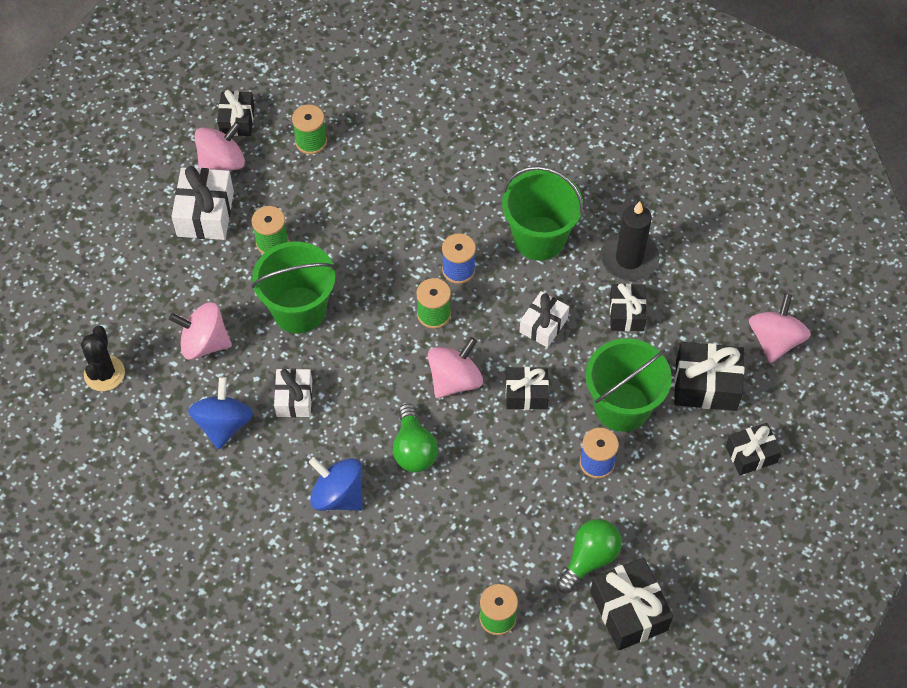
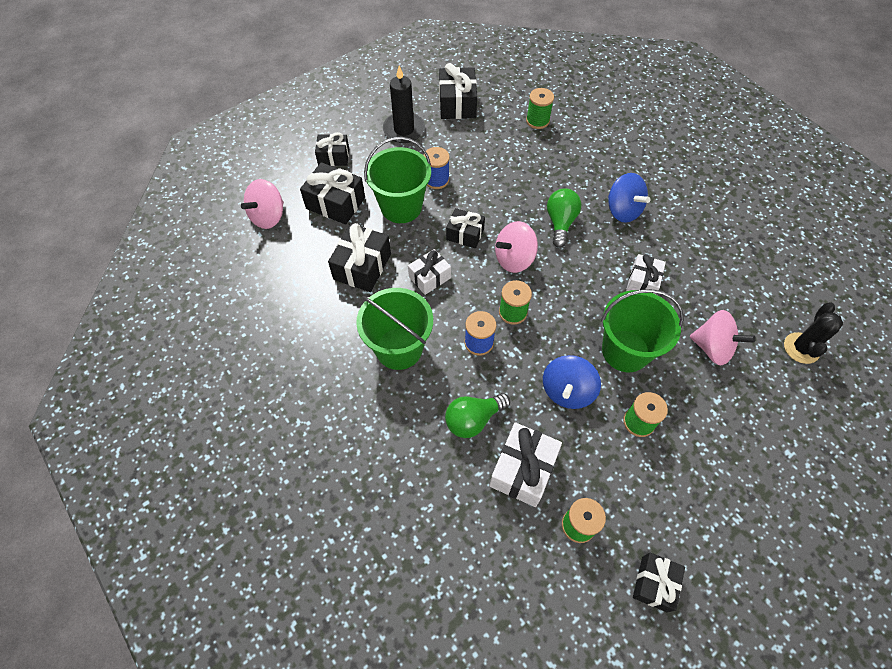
camera: 160 degrees left, 0 degrees up
(205, 214) = (700, 475): white gift -> white gift (523, 470)
(222, 162) = (677, 532): pink spinning top -> none
(223, 424) = (702, 280): blue spinning top -> blue spinning top (567, 391)
(589, 559) = (468, 133): green light bulb -> green light bulb (473, 419)
(626, 313) = (362, 266): black gift -> black gift, size x1.53
(629, 258) = (335, 307): black candle -> black candle (404, 130)

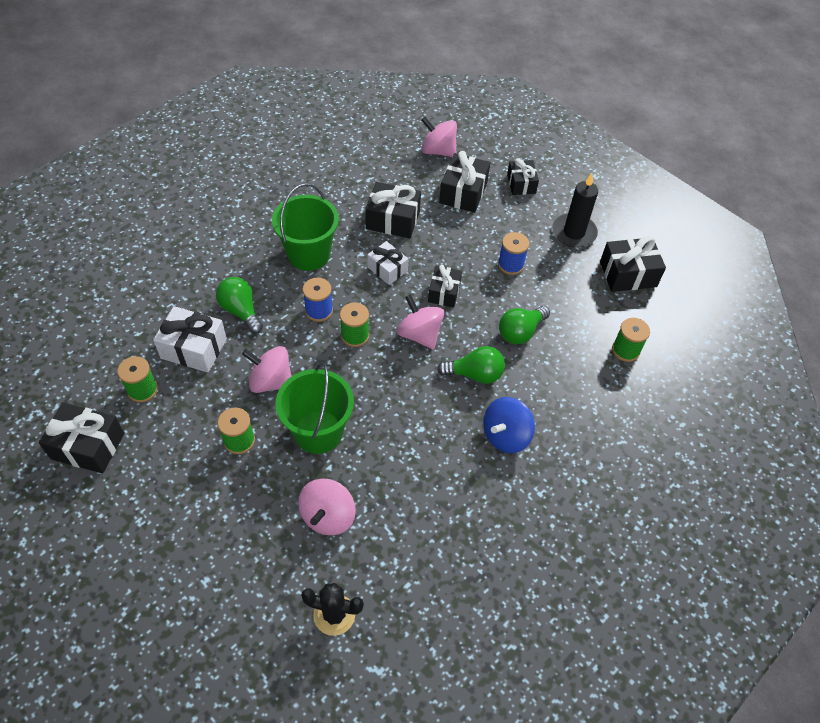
camera: 80 degrees right, 5 degrees down
(401, 207) = (469, 240): green bucket -> none
(515, 184) = (520, 332): none -> green light bulb
(567, 391) = (271, 381): blue spinning top -> pink spinning top
(642, 282) = (406, 452): white gift -> none
(654, 583) = (88, 446): black gift -> black gift, size x1.53

